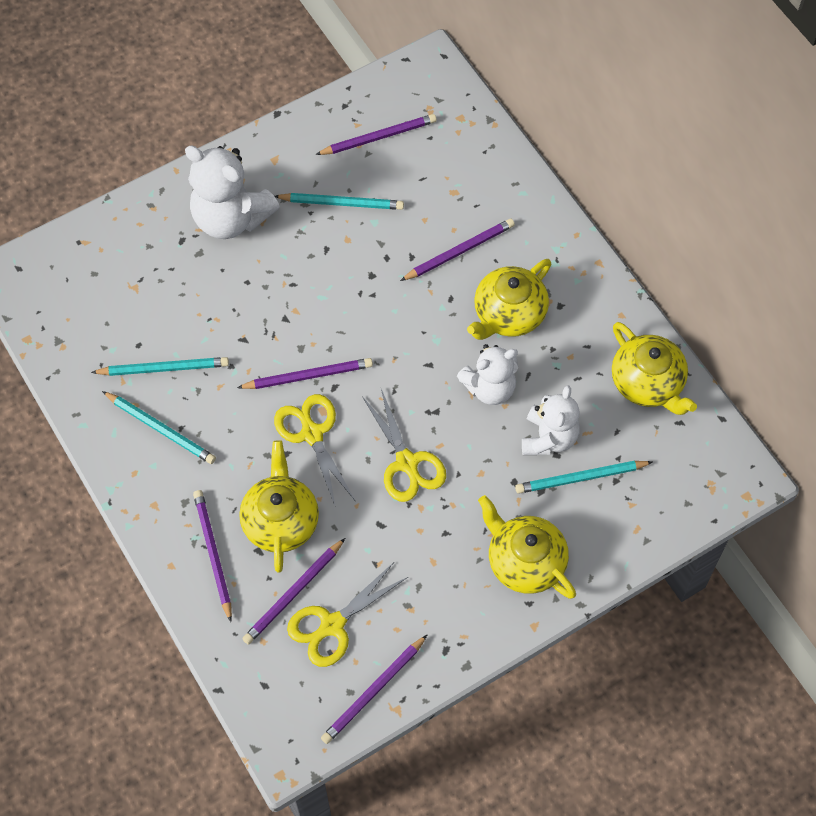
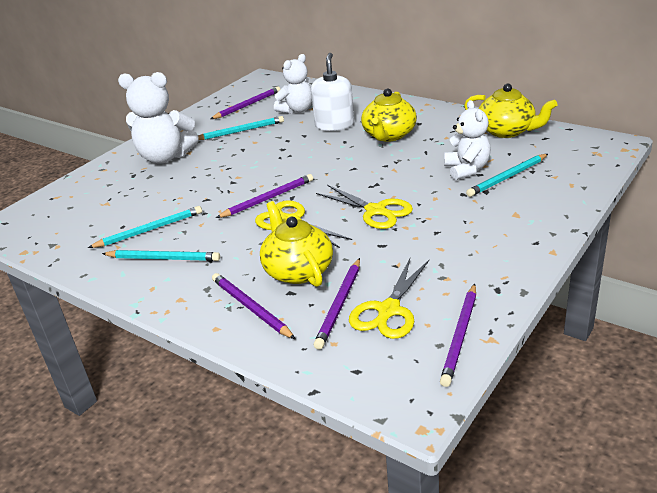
camera: 20 degrees left, 30 degrees down
(459, 251) = (334, 125): purple pencil -> white soap dispenser
(489, 388) = (405, 164): white teddy bear -> white teddy bear (297, 110)
(525, 561) = (510, 224): yellow teapot -> none

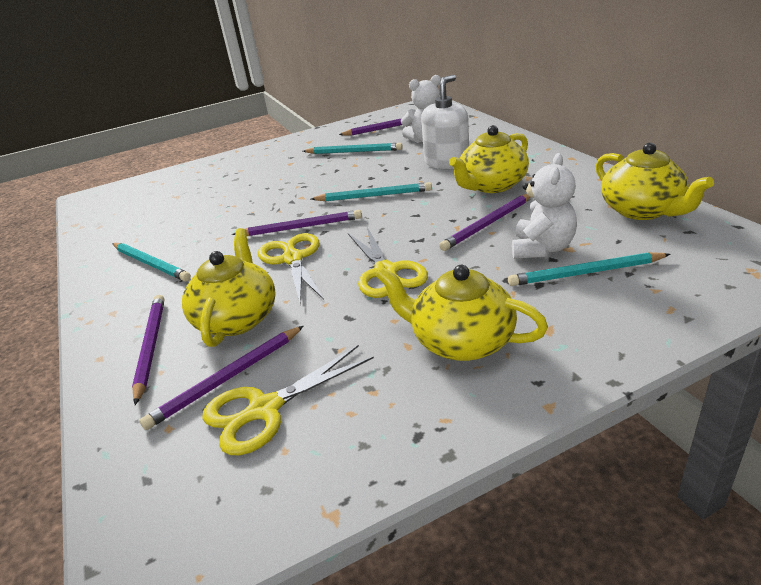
camera: 30 degrees right, 0 degrees up
(149, 230) = (175, 231): turquoise pencil -> turquoise pencil (373, 196)
(165, 157) = (267, 163): white teddy bear -> none
(460, 336) = (301, 488): purple pencil -> purple pencil (488, 224)
(471, 236) = (461, 341): none -> yellow teapot

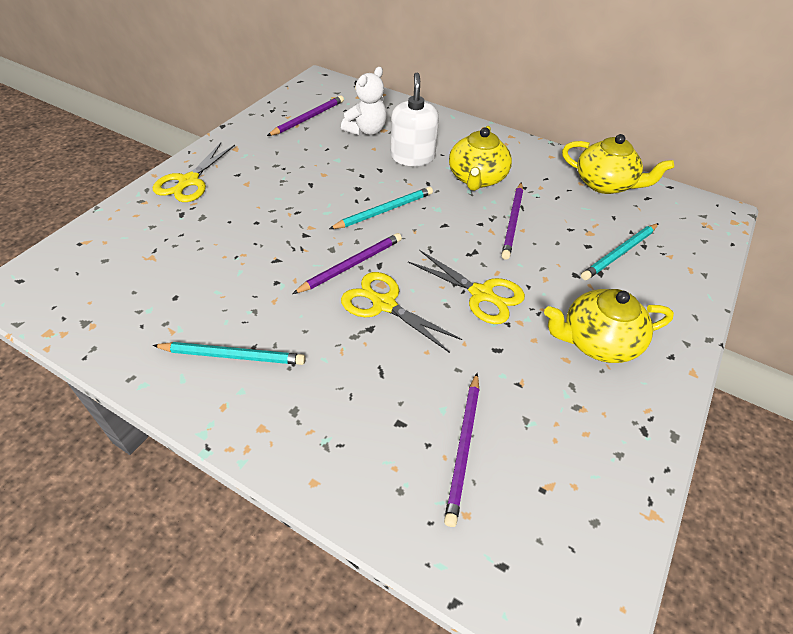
camera: 40 degrees left, 15 degrees up
(150, 347) = (354, 448): purple pencil -> none
(237, 318) = (403, 386): yellow teapot -> none
(263, 410) = (524, 461): yellow scissors -> yellow scissors (188, 182)
(354, 152) = (305, 156): turquoise pencil -> none
(542, 248) = (573, 237): white teddy bear -> none

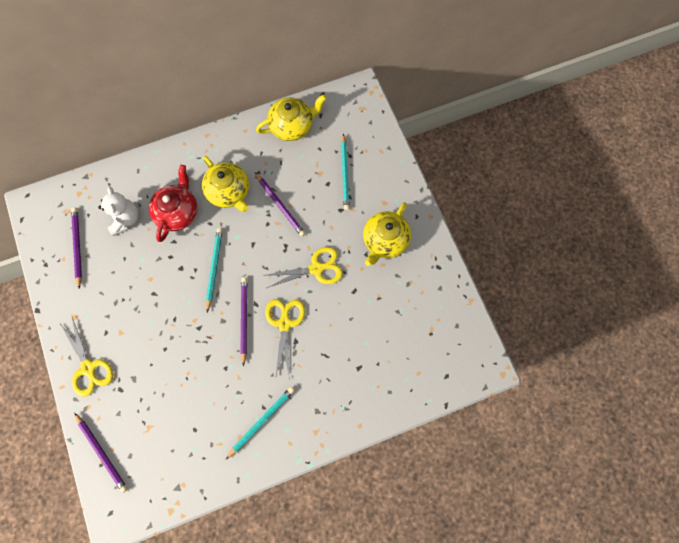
camera: 50 degrees left, 25 degrees up
(383, 304) = (284, 323): yellow scissors -> yellow scissors turned 105 degrees clockwise
(412, 157) = (177, 212): white soap dispenser -> red teapot
(463, 448) = (390, 350): purple pencil -> purple pencil (102, 452)

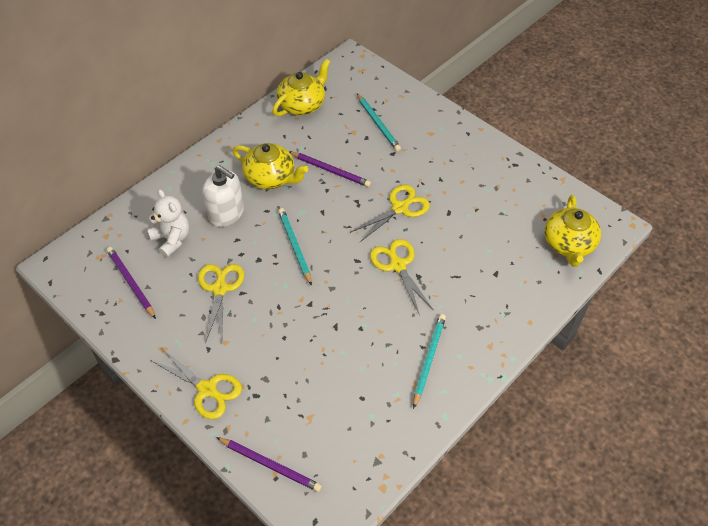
camera: 25 degrees left, 20 degrees down
(139, 282) = (220, 288): none -> yellow scissors
(177, 212) = (226, 213): red teapot -> white soap dispenser
(244, 319) = (353, 278): purple pencil -> none
(385, 240) = (451, 162): yellow teapot -> yellow teapot (568, 244)

